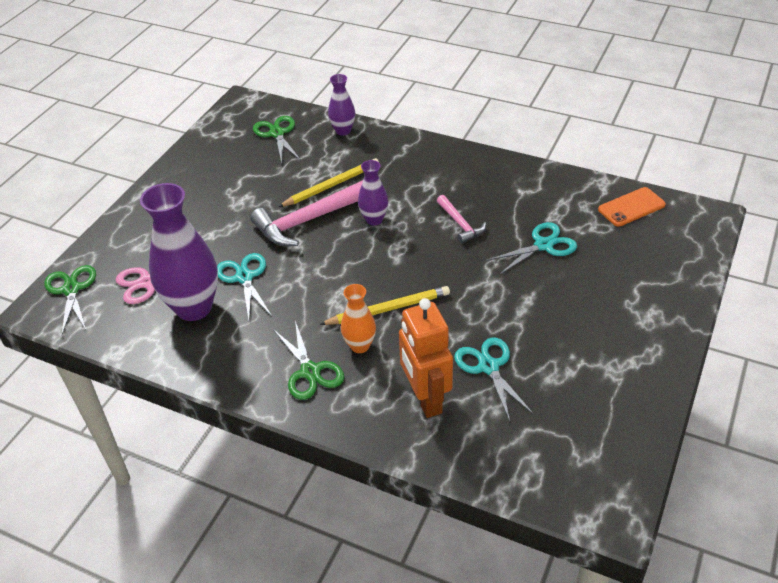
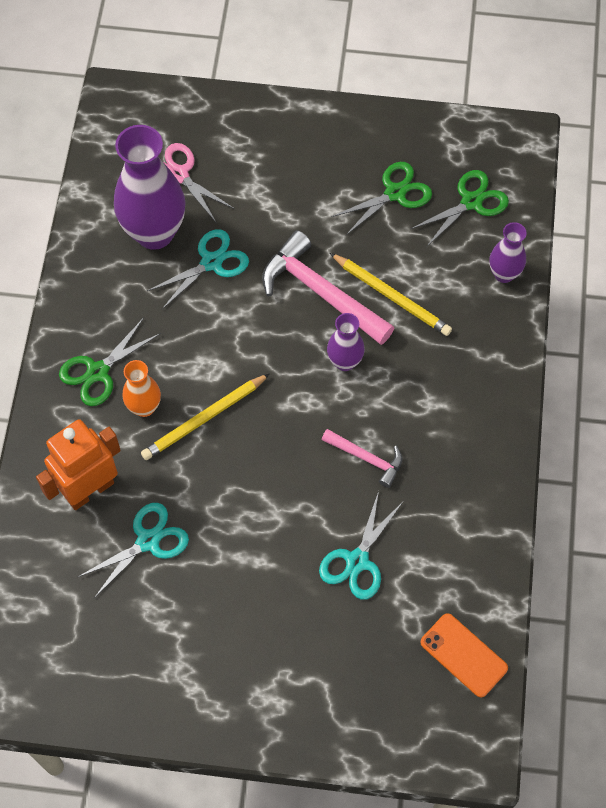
camera: 70 degrees right, 20 degrees up
(71, 289) = (149, 112): green scissors -> green scissors (395, 193)
(388, 309) = (204, 419): yellow pencil -> yellow pencil turned 90 degrees clockwise
(460, 224) = (366, 458): pink hammer -> pink hammer turned 105 degrees counterclockwise
(543, 245) = (357, 561): turquoise scissors -> turquoise scissors turned 75 degrees clockwise

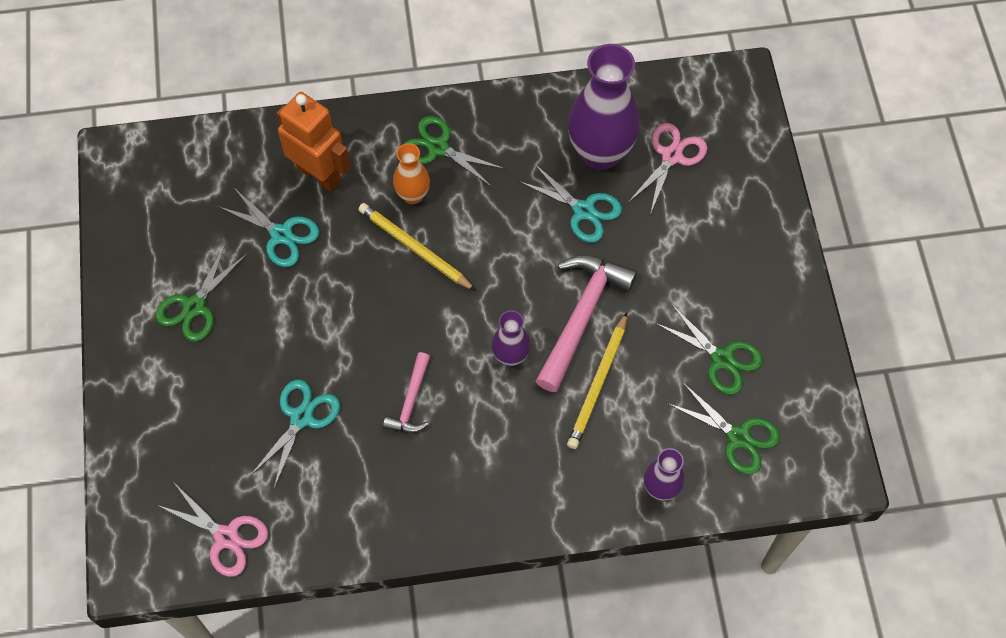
camera: 75 degrees right, 0 degrees up
(205, 643) = (194, 306): none -> green scissors
(357, 561) = (301, 418): turquoise scissors -> turquoise scissors turned 105 degrees clockwise
(463, 655) = (226, 537): orange phone -> pink scissors

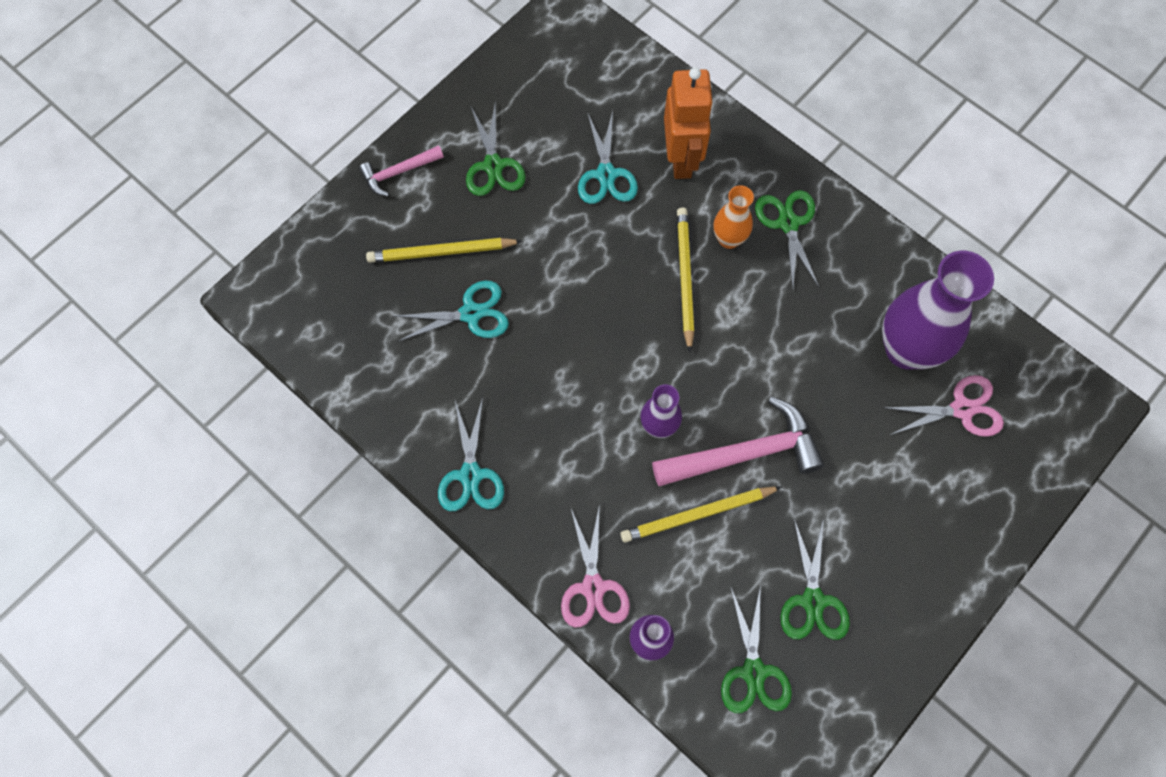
camera: 50 degrees right, 5 degrees up
(194, 306) = (493, 165): green scissors -> green scissors turned 90 degrees counterclockwise
(226, 537) = (333, 340): pink scissors -> pink scissors (593, 587)
(230, 400) = (441, 252): none -> yellow pencil
(411, 401) = (553, 381): pink hammer -> pink hammer (398, 172)
(583, 210) = (841, 378): turquoise scissors -> turquoise scissors (470, 475)

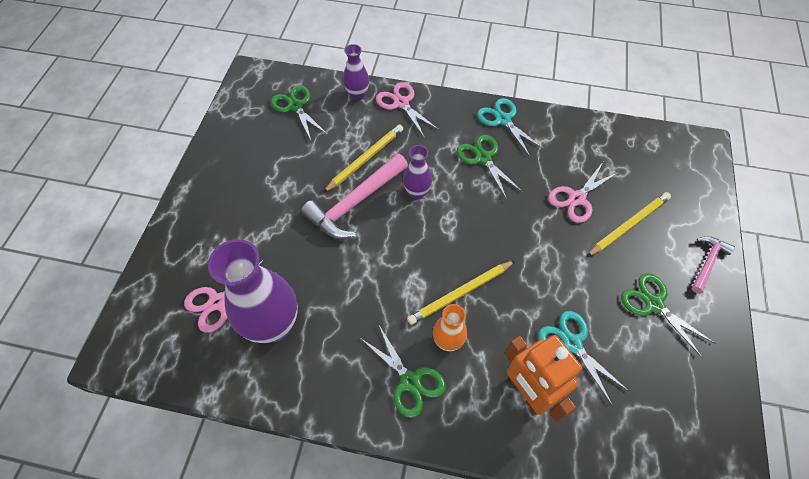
camera: 150 degrees right, 10 degrees down
(471, 313) = (577, 198): turquoise scissors -> pink scissors
(684, 278) = (461, 293): yellow pencil -> yellow pencil turned 90 degrees clockwise
(813, 601) = (277, 149): green scissors -> green scissors (483, 158)

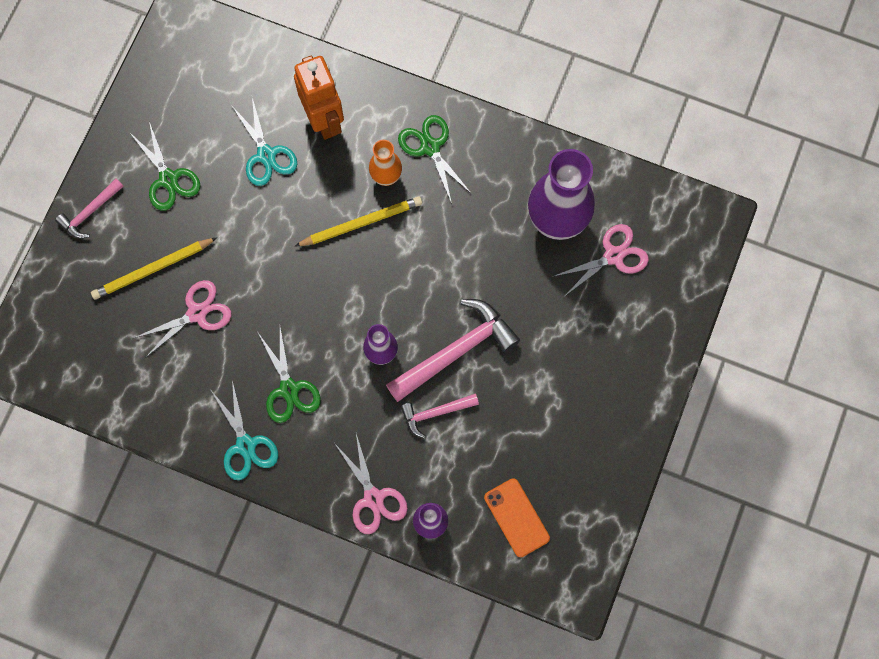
camera: 170 degrees left, 15 degrees up
(296, 106) = (516, 517): green scissors -> orange phone
(365, 159) = (435, 413): yellow pencil -> pink hammer

